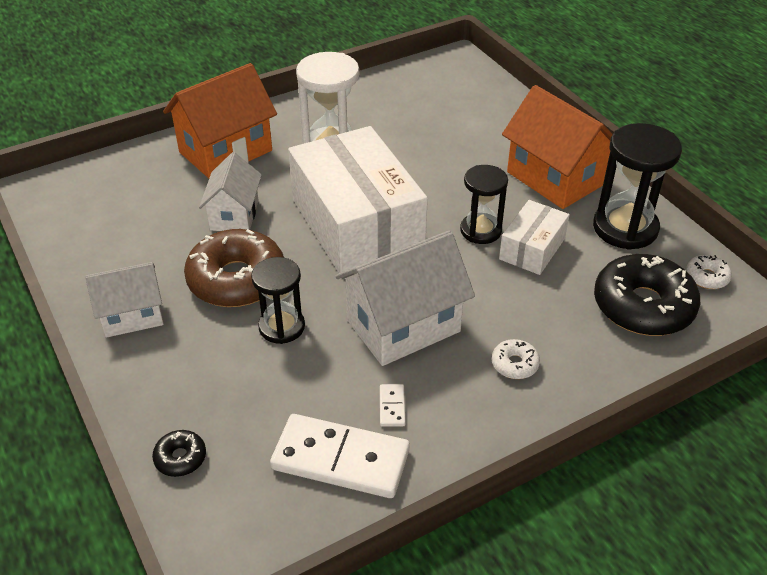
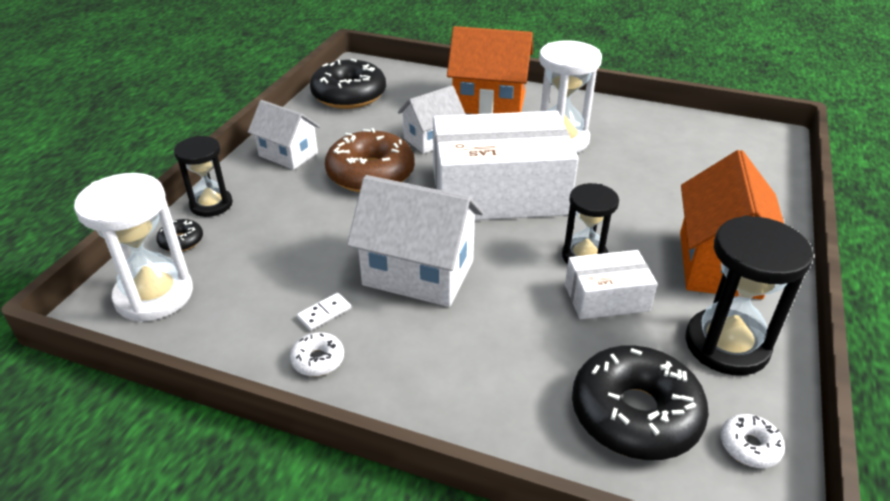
camera: 50 degrees right, 5 degrees down
(86, 223) = (349, 95): none -> black donut
(243, 513) = (154, 295): none -> white hourglass
(281, 327) = (348, 216): black hourglass -> black hourglass (211, 204)
(340, 459) = (244, 315): white domino -> none
(357, 224) = (499, 192): white box -> white box turned 60 degrees clockwise
(514, 364) = (449, 360): white donut -> white donut (318, 360)

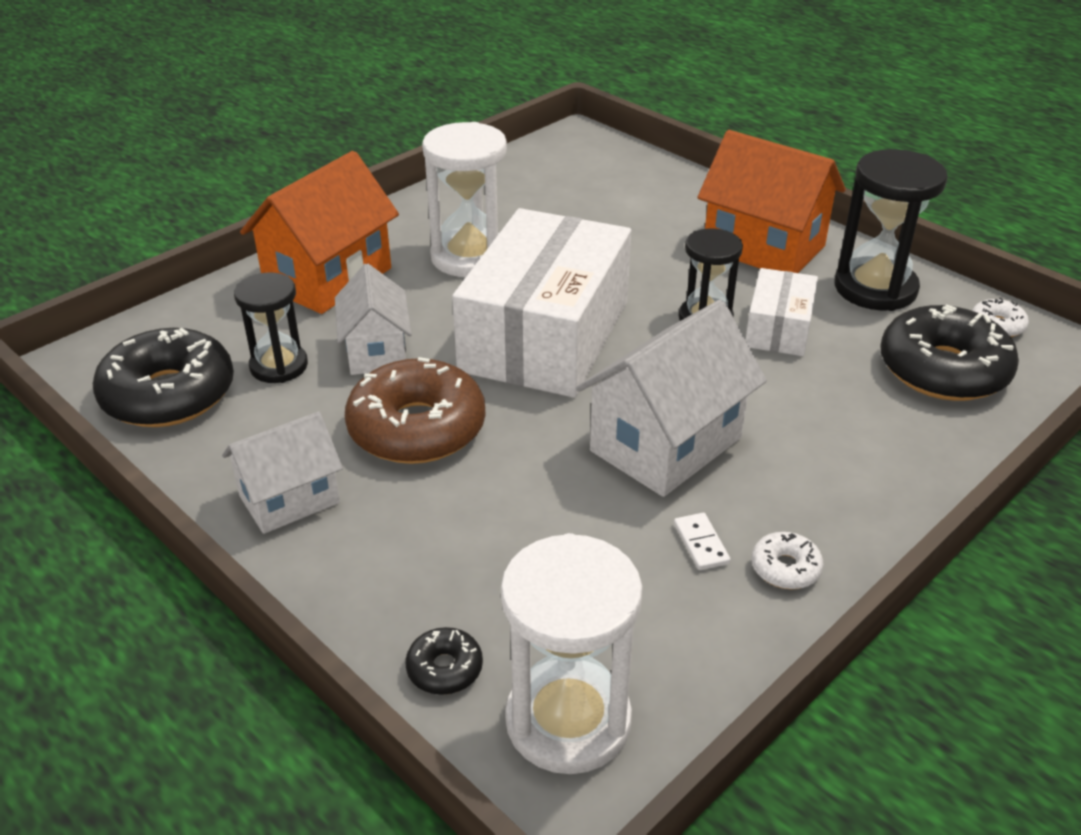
camera: 65 degrees left, 0 degrees up
(211, 204) = (365, 616): black hourglass -> black hourglass (279, 366)

